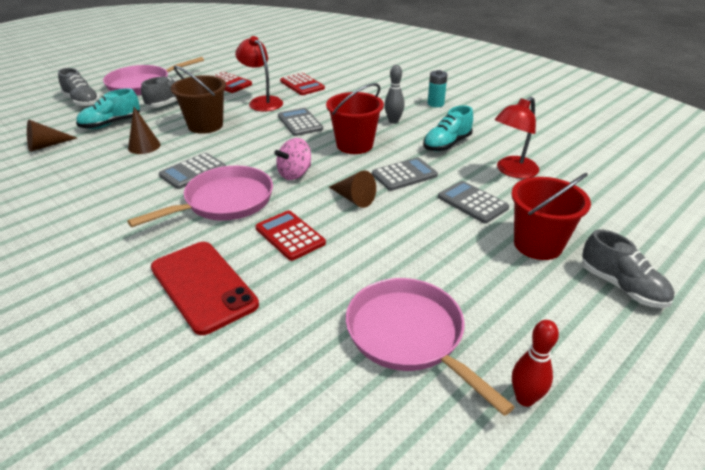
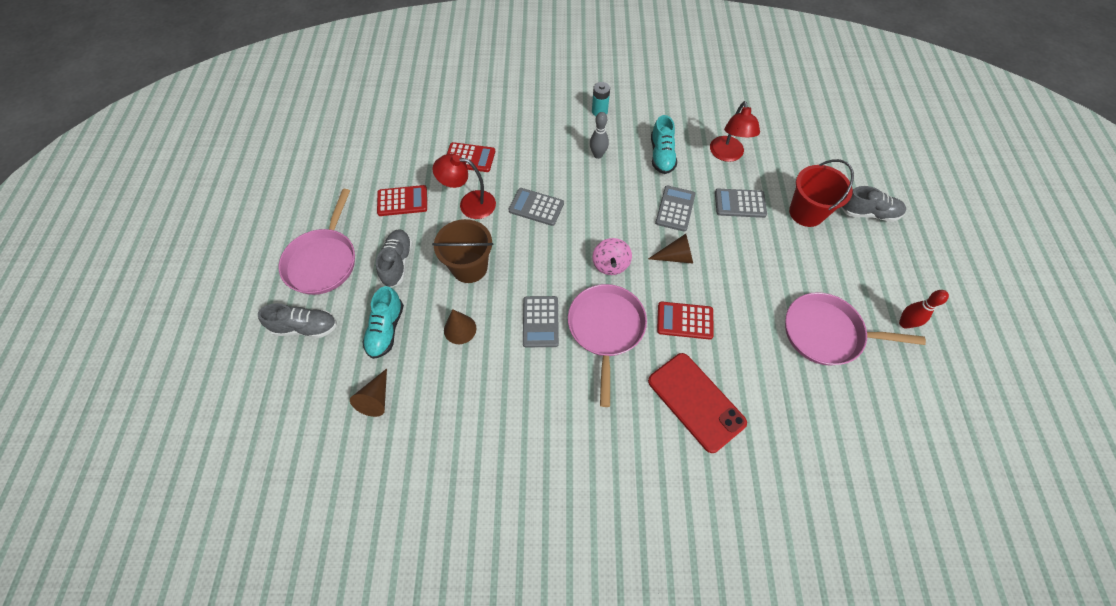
camera: 45 degrees left, 25 degrees up
(203, 286) = (696, 401): red phone -> red phone turned 45 degrees clockwise
(354, 145) = (607, 202): red bucket -> none

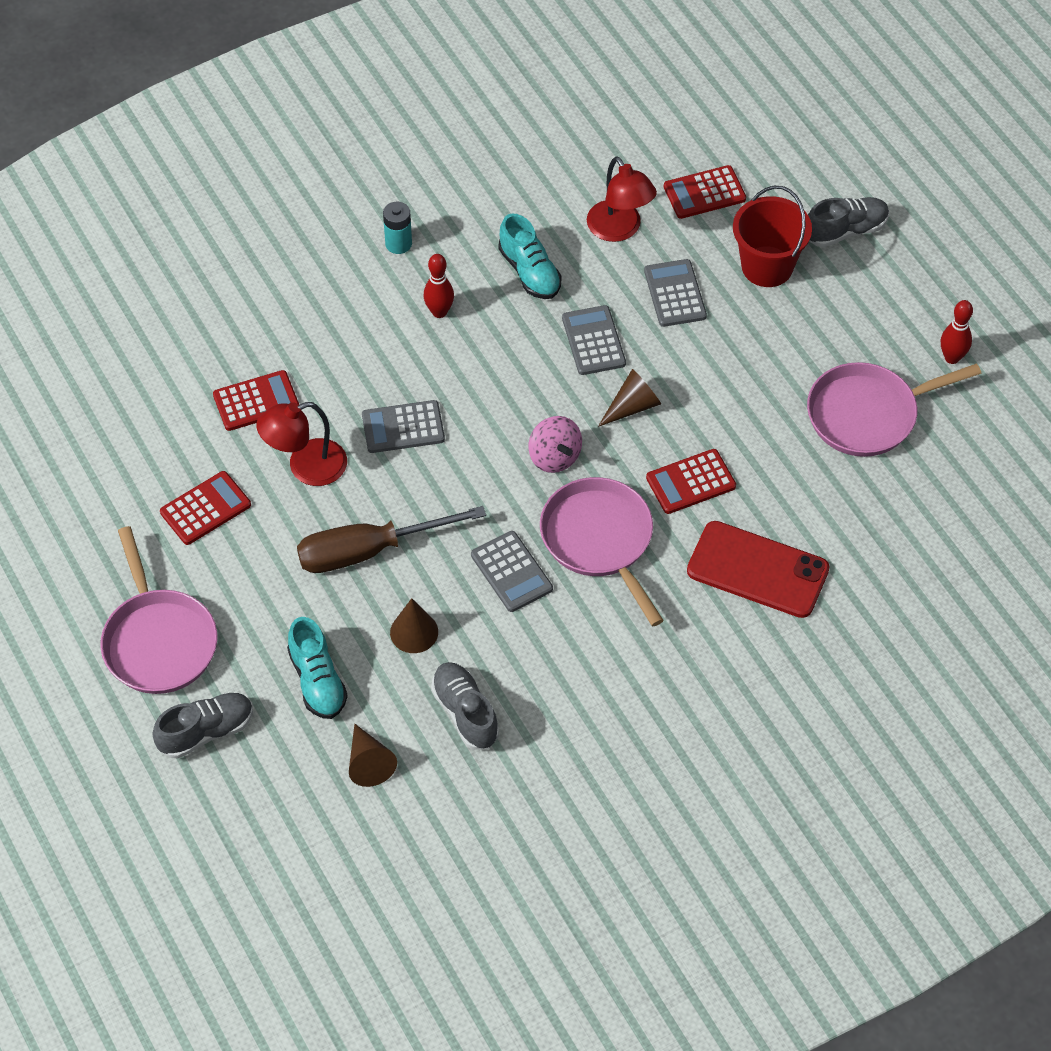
camera: 30 degrees left, 5 degrees down
(397, 263) = (266, 593): grey shoe -> grey shoe (465, 713)
(469, 267) = (369, 551): brown bucket -> brown screwdriver
(598, 155) = (439, 312): grey bowling pin -> red bowling pin
(740, 203) = (675, 294): grey calculator -> grey calculator turned 105 degrees clockwise
(789, 156) = (704, 193): none -> red calculator

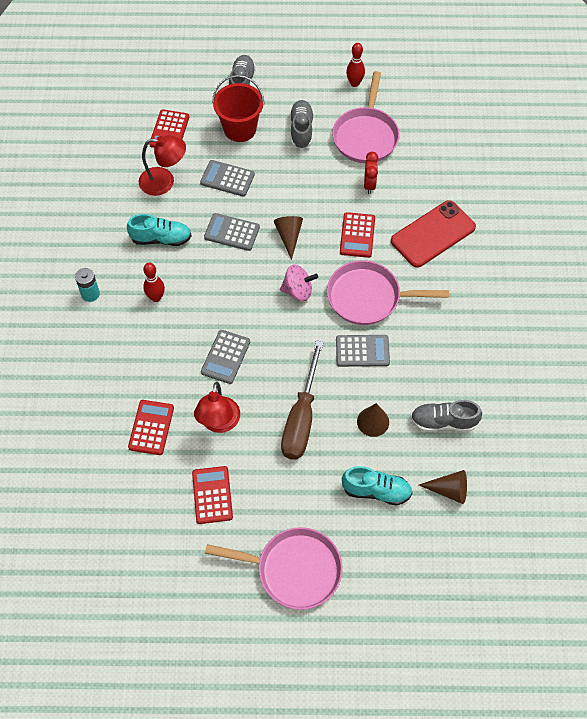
camera: 60 degrees left, 5 degrees up
(206, 732) = (377, 572): grey shoe -> grey shoe (301, 130)
(786, 457) = (369, 184): none -> red clock

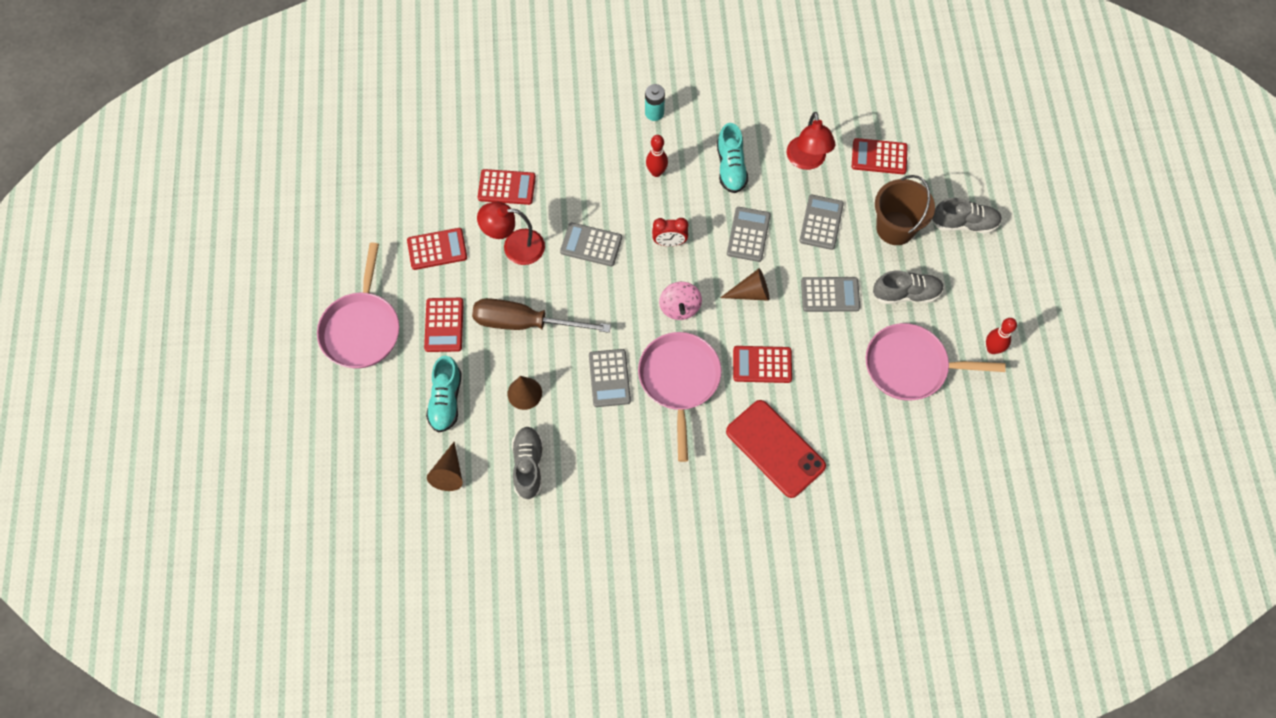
camera: 85 degrees right, 5 degrees up
(240, 129) = (895, 228): red bucket -> brown bucket
(297, 181) = (830, 295): none -> grey calculator
(297, 490) = (444, 325): none -> red calculator
(369, 184) = (837, 374): red clock -> red clock (669, 242)

